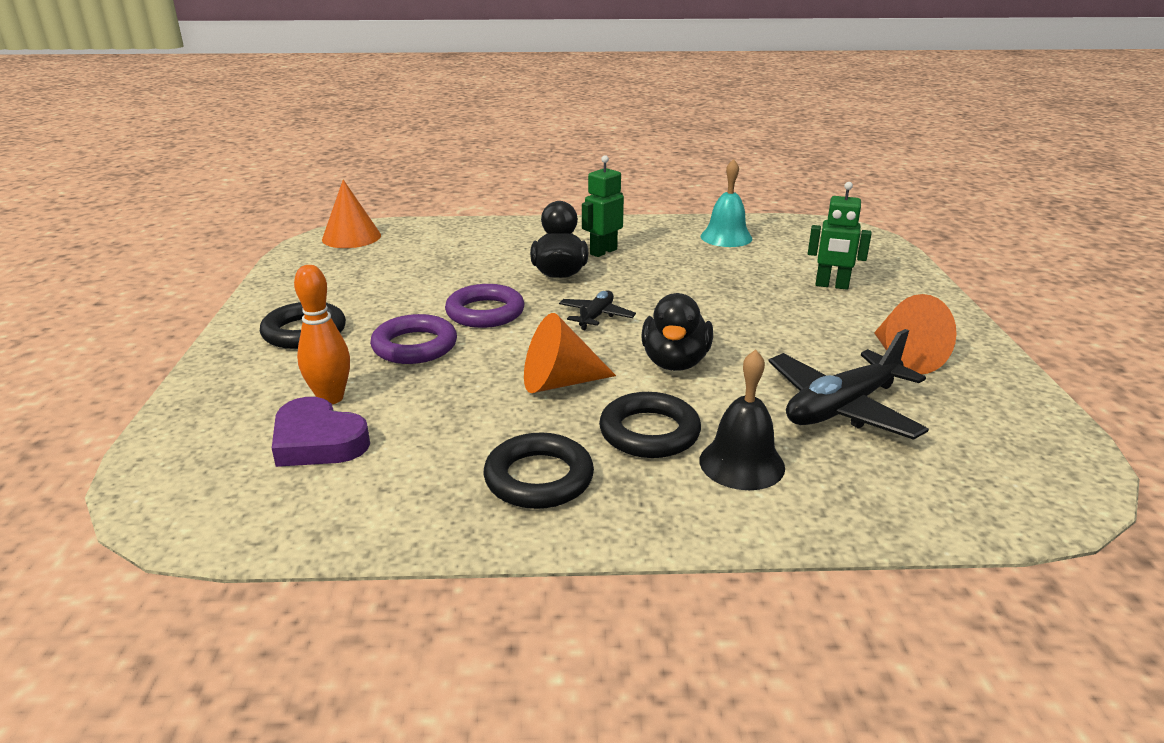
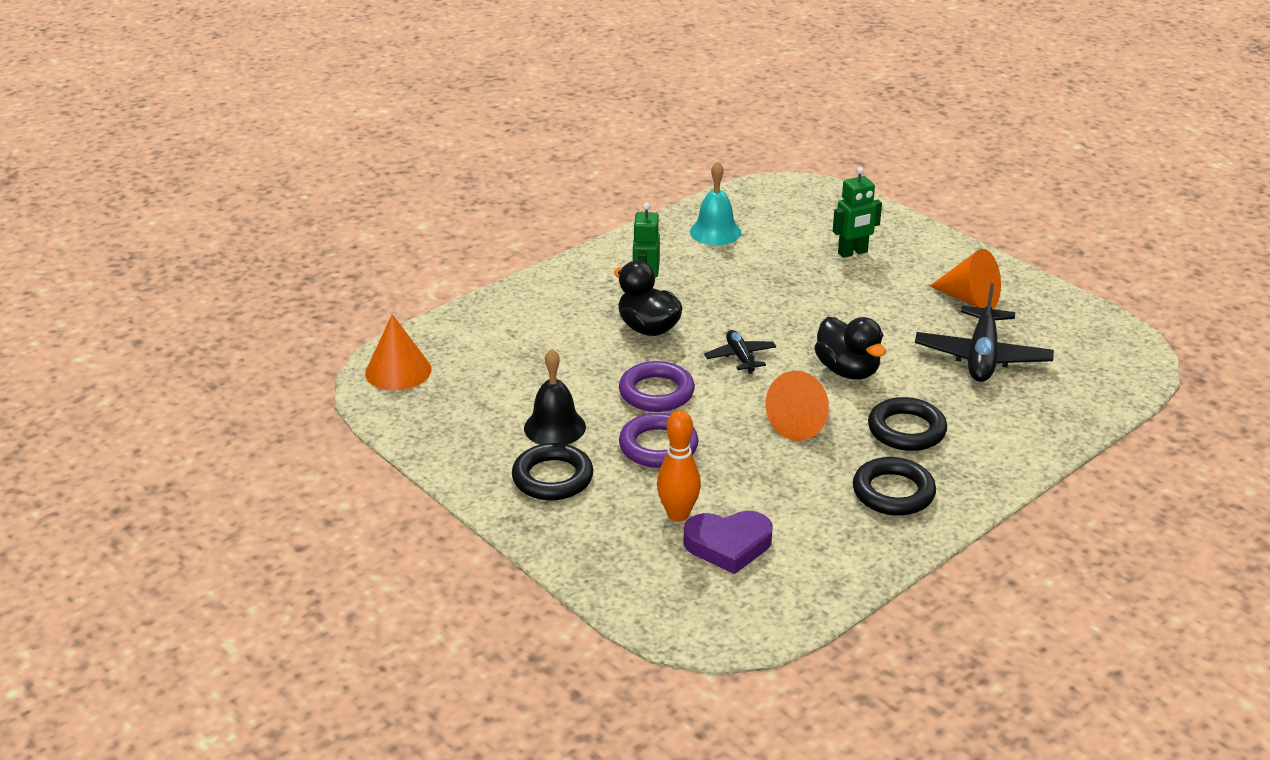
camera: 40 degrees left, 5 degrees up
(741, 463) = (980, 423): black bell -> black bell (554, 427)

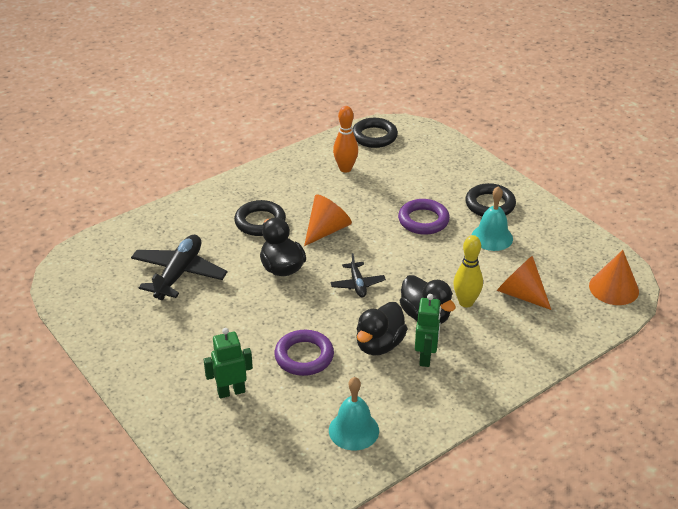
camera: 175 degrees left, 5 degrees up
(554, 427) = (492, 237): black bell -> turquoise bell
(597, 345) = (466, 302): none -> yellow bowling pin
(656, 392) = (422, 259): purple ring -> purple ring (304, 356)
(678, 514) = (414, 180): orange bowling pin -> orange bowling pin (345, 169)
(700, 298) = (379, 345): none -> black duck
(728, 545) = (388, 163): purple heart -> none
(893, 492) = (285, 185): black ring -> black ring (374, 136)
(969, 299) = (156, 329): orange cone -> orange cone (520, 294)

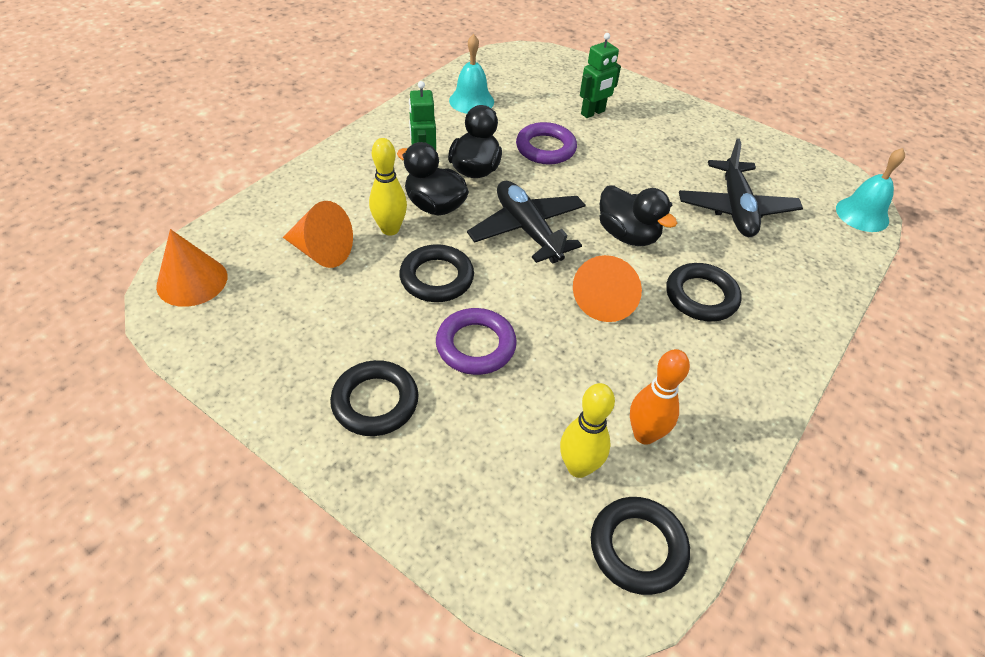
camera: 160 degrees right, 10 degrees up
(357, 284) = (527, 230): black plane -> black plane, size x1.84
(388, 163) = (578, 467): none -> yellow bowling pin
(438, 262) = (437, 278): none -> black ring
(492, 237) = (366, 334): turquoise bell -> turquoise bell (862, 214)

